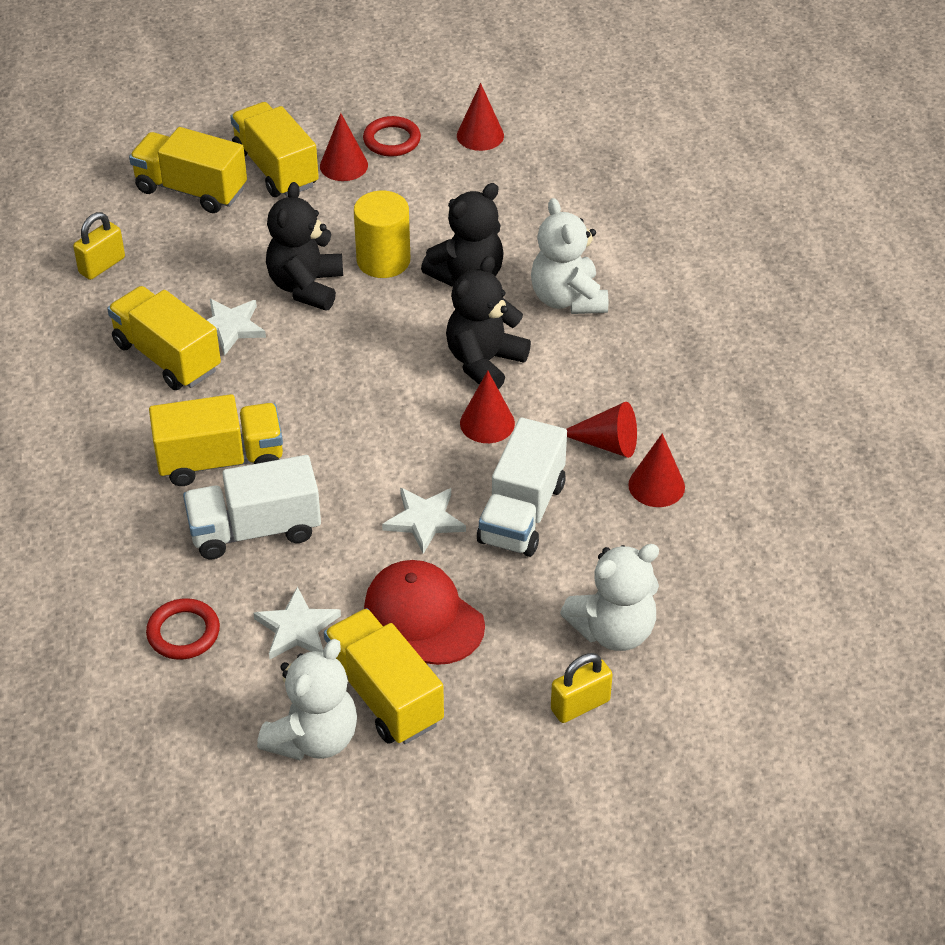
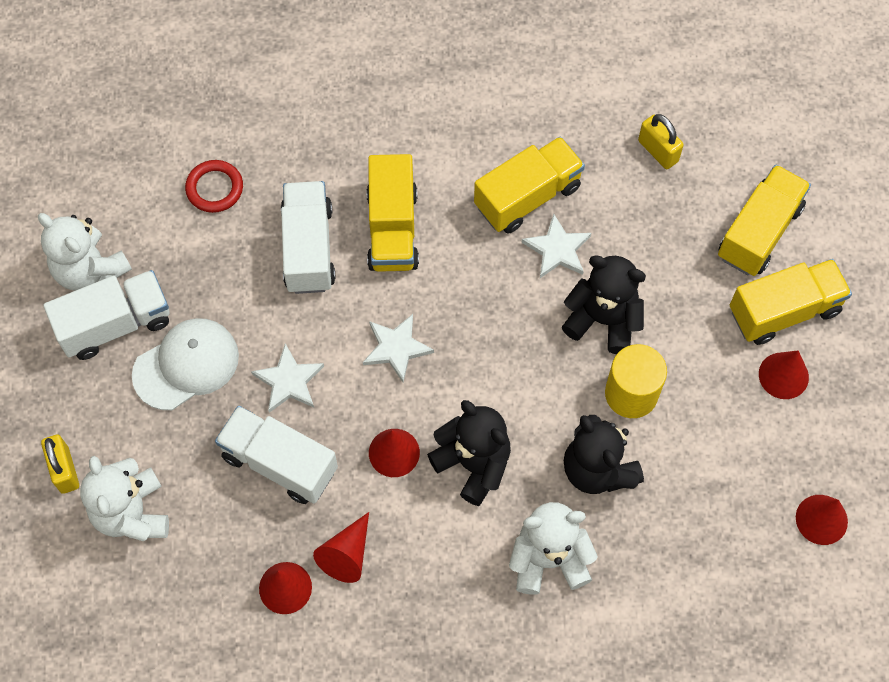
camera: 100 degrees right, 20 degrees up
(297, 628) = (197, 269): white star -> white star (396, 348)
(384, 695) = (115, 324): yellow truck -> white truck
(392, 140) = (821, 428): red ring -> none
(423, 616) = (186, 365): red cap -> white cap

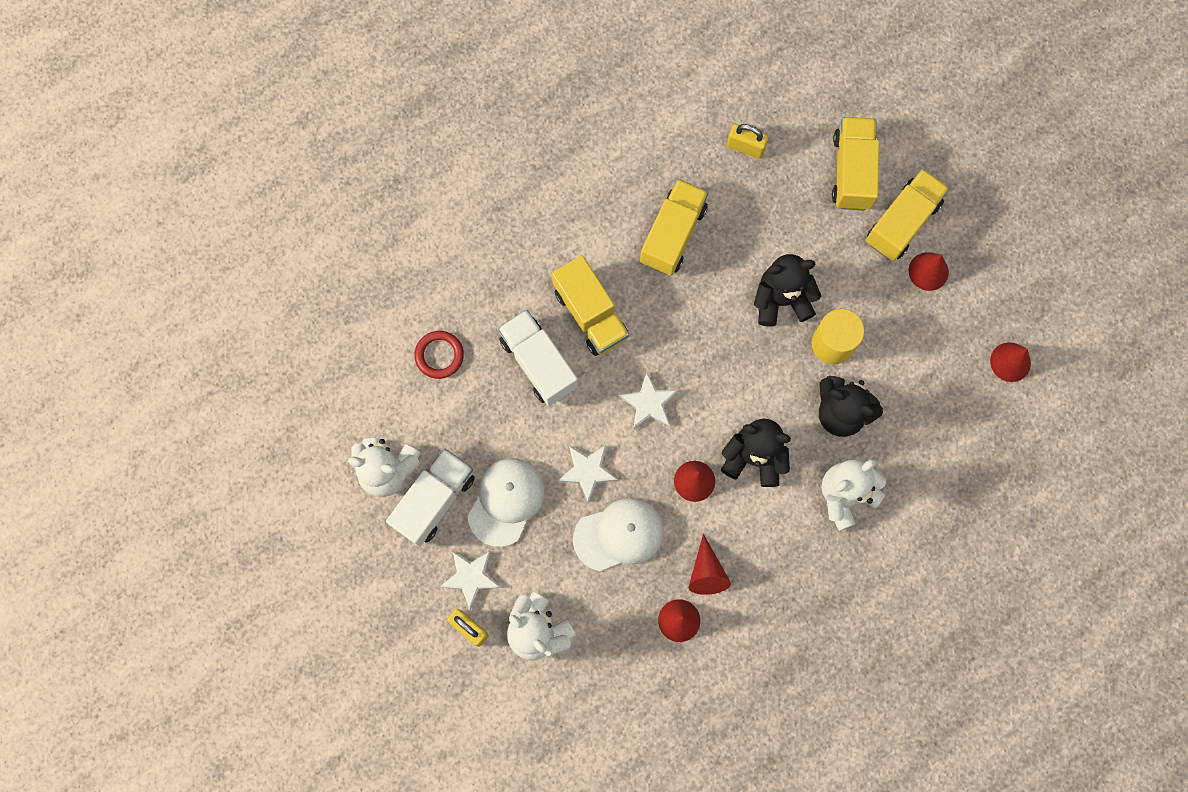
camera: 30 degrees left, 10 degrees up
(279, 463) = (619, 534): white truck -> white cap
(557, 249) = (718, 264): white star -> white star (471, 577)

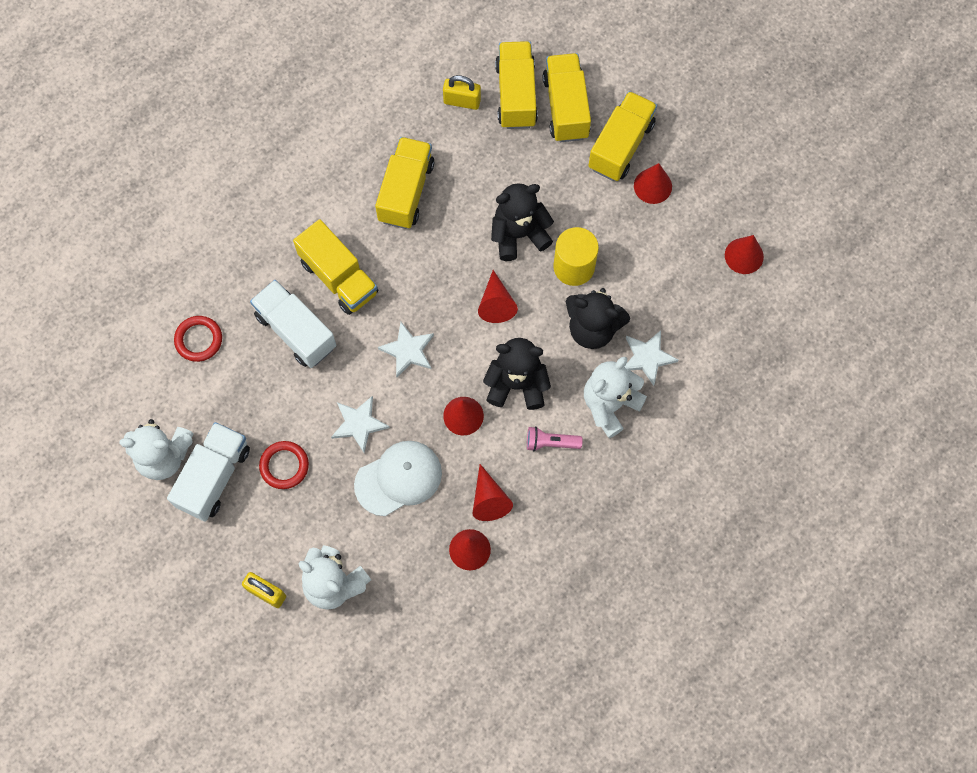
camera: 10 degrees left, 5 degrees down
(471, 577) = (261, 544): white star -> white star (647, 357)
(506, 501) = (284, 466): white cap -> red ring
(746, 369) = (496, 304): none -> red cone
(779, 524) = (551, 442): none -> pink flashlight
(802, 149) = (516, 95): none -> yellow truck

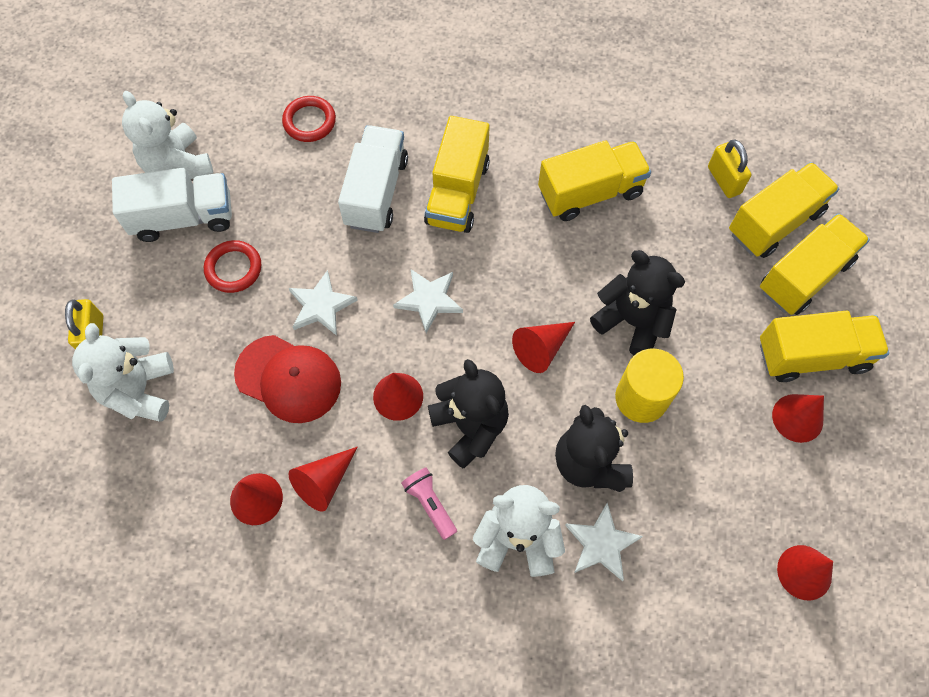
camera: 55 degrees right, 5 degrees down
(398, 478) = (288, 379): white cap -> red cap

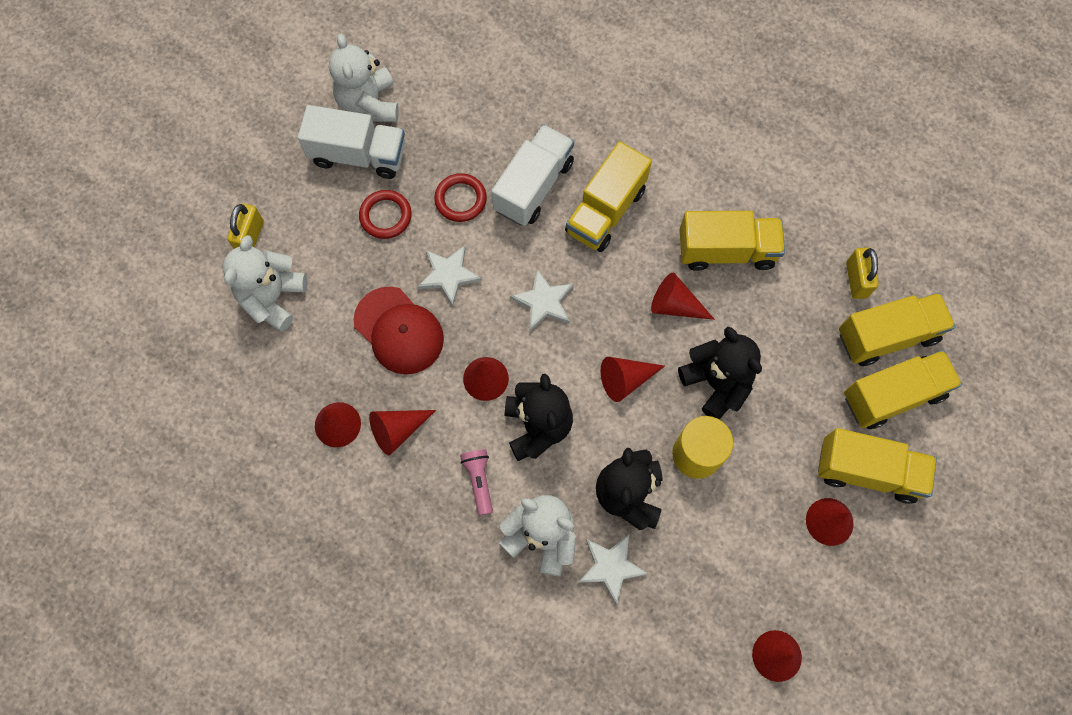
camera: 20 degrees right, 5 degrees up
(309, 121) = (498, 99): red ring -> red ring (460, 199)
(561, 260) = (675, 305): none -> red cone

